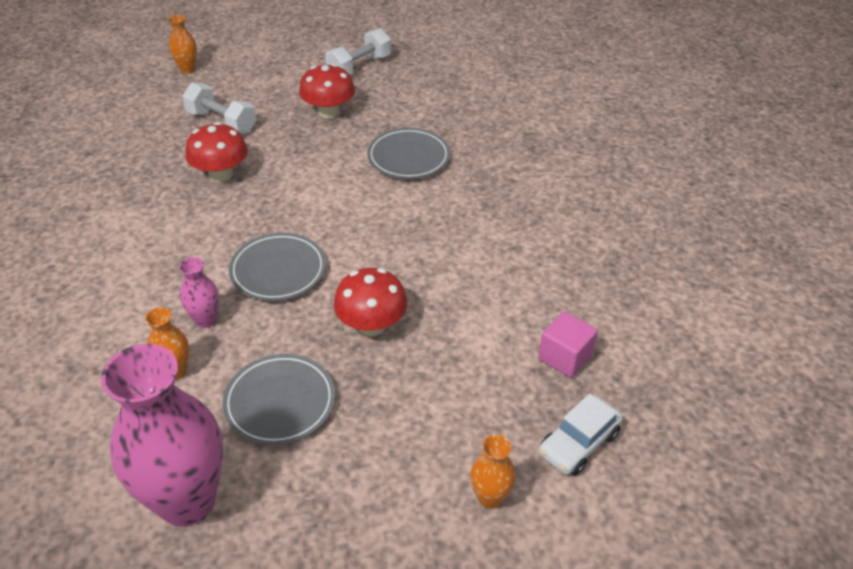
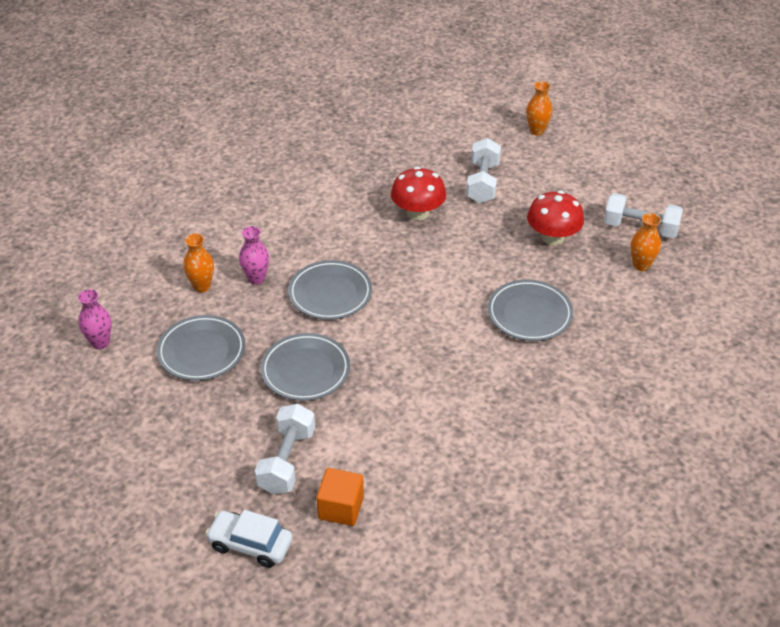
camera: 65 degrees right, 0 degrees up
(187, 501) = (100, 343): pink vase -> pink vase, size x0.44
(371, 324) = (305, 370): red mushroom -> grey plate
(484, 379) = (287, 461): none -> white dumbbell
(490, 498) = (172, 503): orange vase -> orange vase (641, 265)
(564, 357) = (341, 508): pink cube -> orange cube

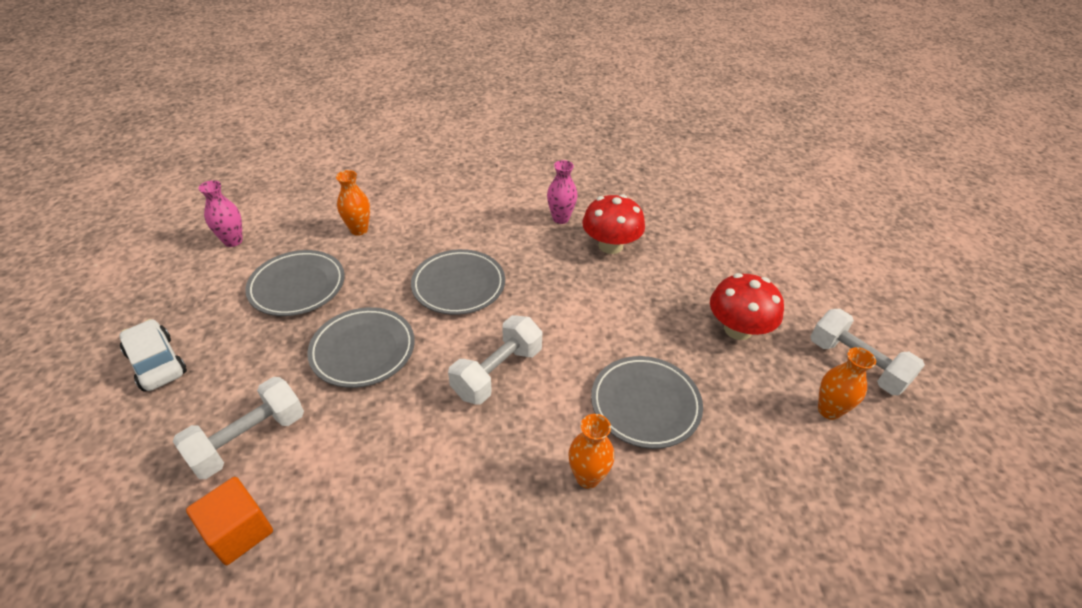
camera: 30 degrees right, 0 degrees up
(250, 544) = (115, 519): white car -> white car (156, 363)
(256, 279) = (409, 243): pink vase -> pink vase (560, 218)
(482, 183) = (700, 243): white dumbbell -> white dumbbell (497, 372)
(537, 131) = (797, 216): orange vase -> orange vase (587, 477)

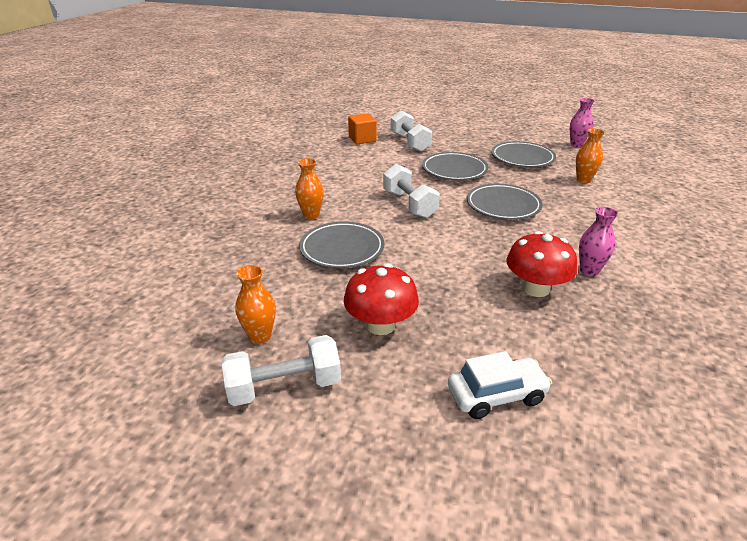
camera: 115 degrees right, 10 degrees down
(156, 363) = (474, 128): white car -> white car (496, 395)

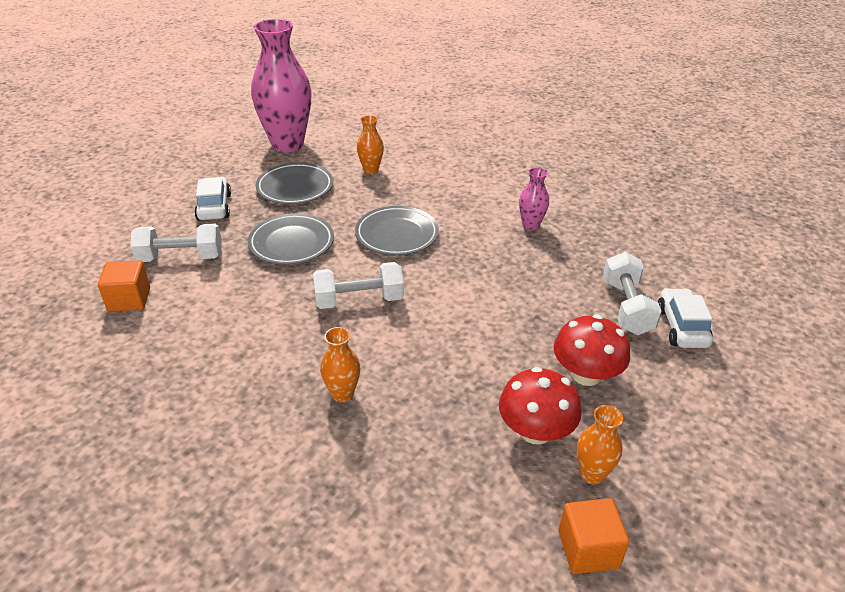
camera: 75 degrees left, 5 degrees up
(184, 339) = (588, 549): none -> orange cube
(284, 387) = (669, 461): white dumbbell -> white dumbbell (626, 307)
(342, 249) = (438, 378): grey plate -> none
(470, 139) = (214, 207): none -> white car
(535, 288) = (549, 262): red mushroom -> red mushroom (535, 431)
(576, 145) = (287, 144): pink vase -> pink vase, size x2.25

